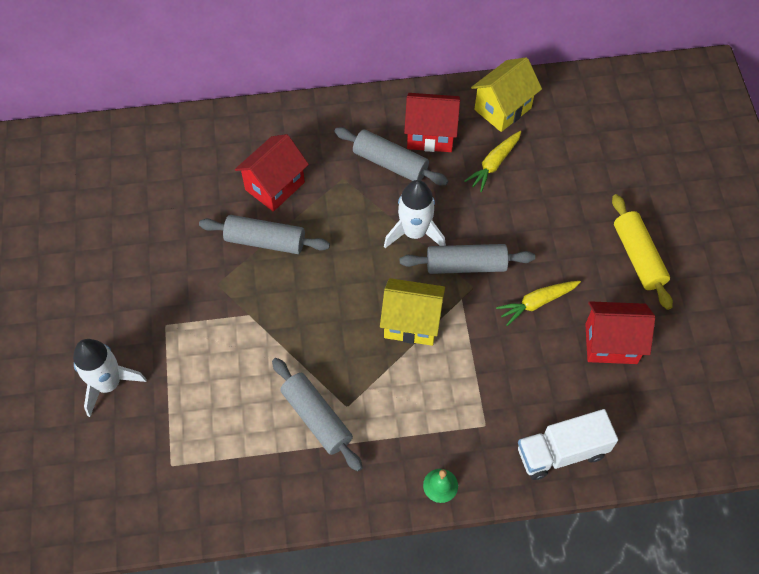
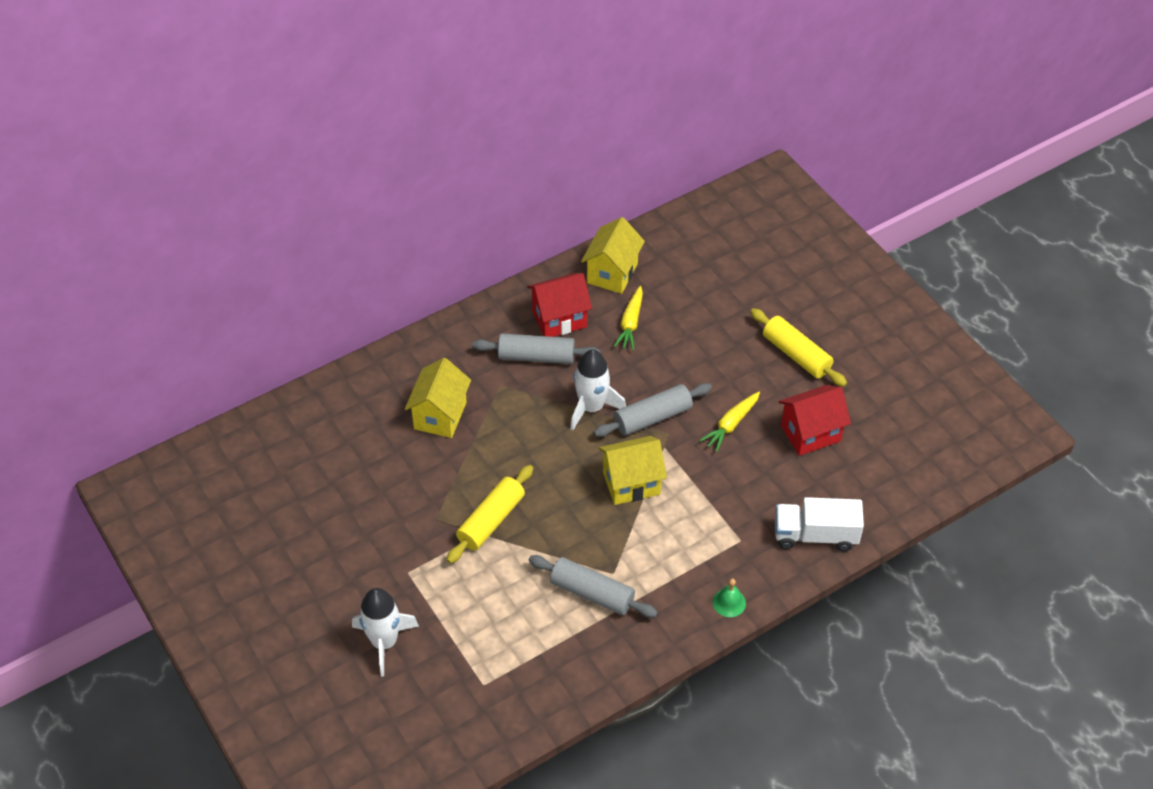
camera: 25 degrees left, 10 degrees down
(264, 306) = (491, 520): none -> yellow rolling pin
(265, 241) = (459, 465): grey rolling pin -> none
(275, 186) = (440, 415): red house -> yellow house
(561, 452) = (815, 535): white truck -> white truck turned 45 degrees clockwise

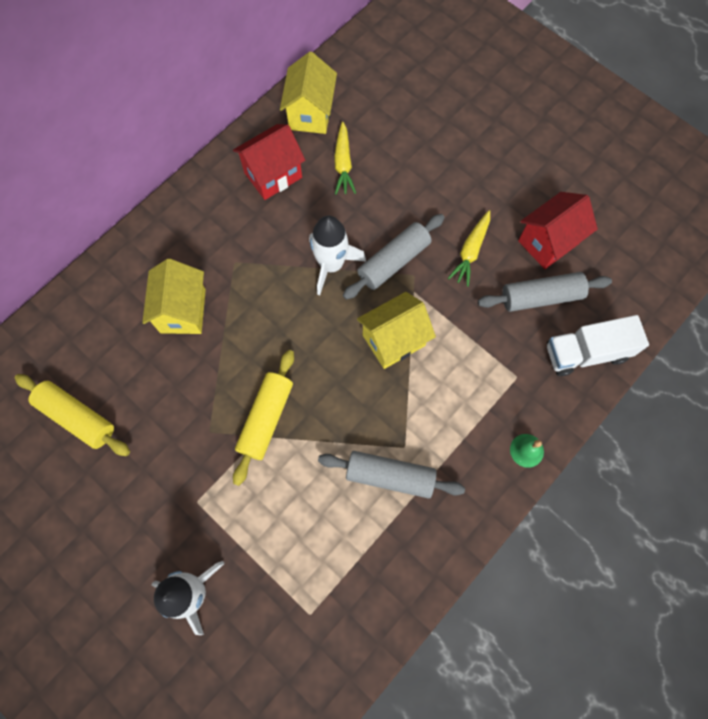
camera: 15 degrees left, 20 degrees up
(536, 357) = (261, 222): grey rolling pin -> grey rolling pin (541, 297)
(796, 354) = (509, 161): yellow rolling pin -> yellow rolling pin (77, 417)

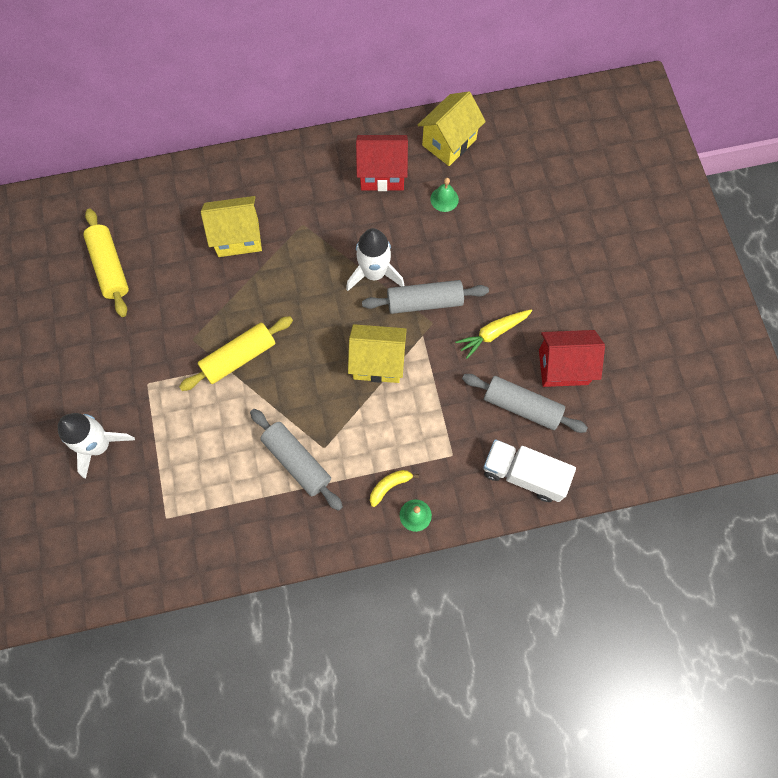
camera: 35 degrees right, 0 degrees up
(183, 311) = (238, 237): yellow house -> yellow house turned 45 degrees clockwise
(343, 164) = (444, 199): yellow carrot -> green bell
(486, 441) = (389, 486): none -> yellow banana

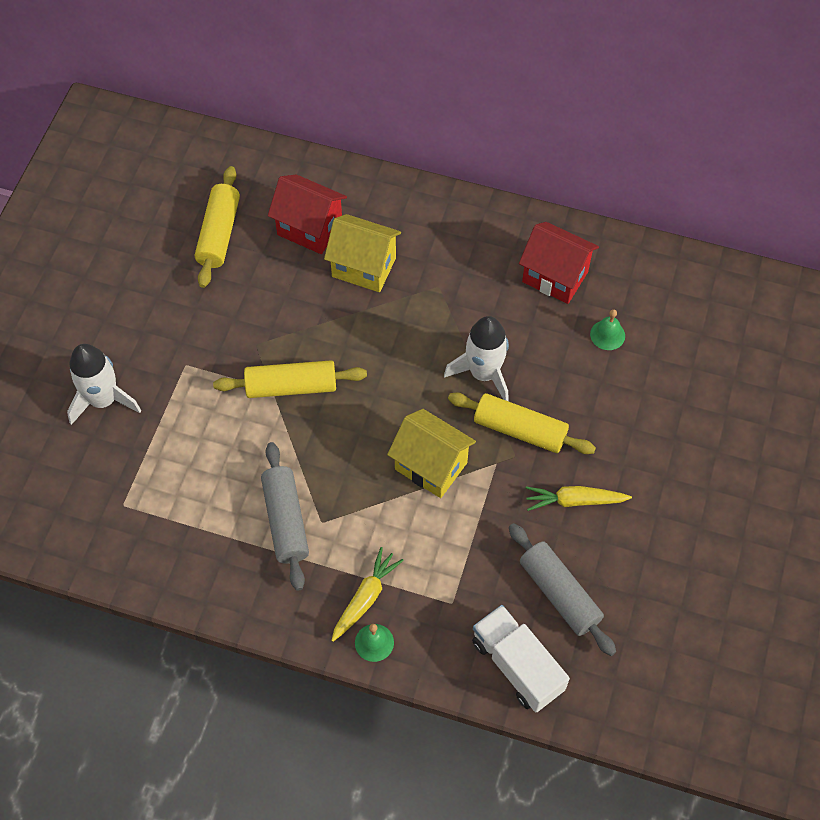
camera: 30 degrees right, 10 degrees down
(389, 486) = (365, 598): yellow banana -> yellow carrot
(424, 302) = (519, 430): grey rolling pin -> yellow rolling pin
(449, 142) = (649, 278): yellow house -> none
(563, 367) = (632, 577): red house -> red house (310, 228)

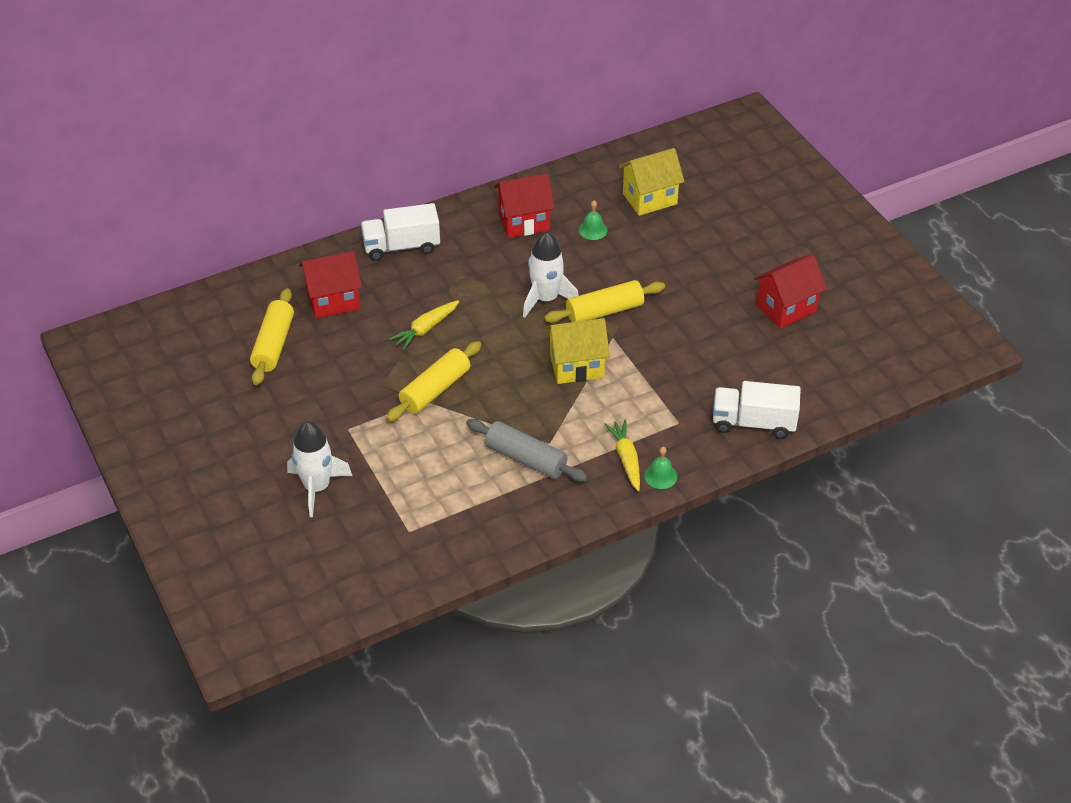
camera: 45 degrees left, 15 degrees down
(219, 234) = (274, 345): yellow rolling pin -> yellow rolling pin turned 45 degrees clockwise
(364, 267) = (397, 297): yellow house -> yellow house (649, 199)
(423, 218) = (401, 246): none -> white truck
(559, 594) = (731, 372): grey rolling pin -> none
(574, 501) = (681, 322): yellow carrot -> yellow carrot (425, 329)
(691, 572) = (786, 308): none -> red house

